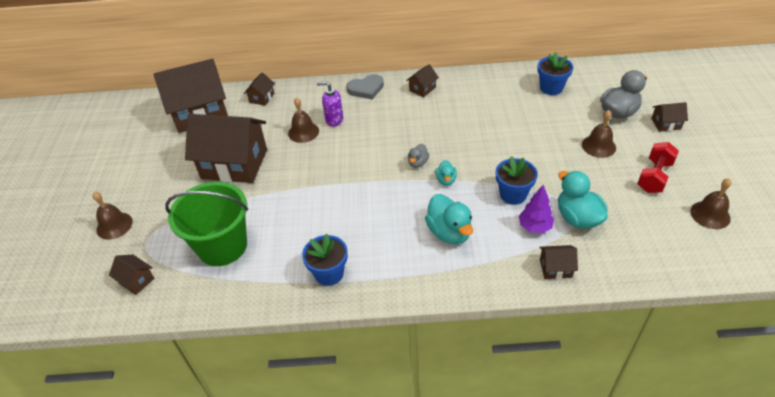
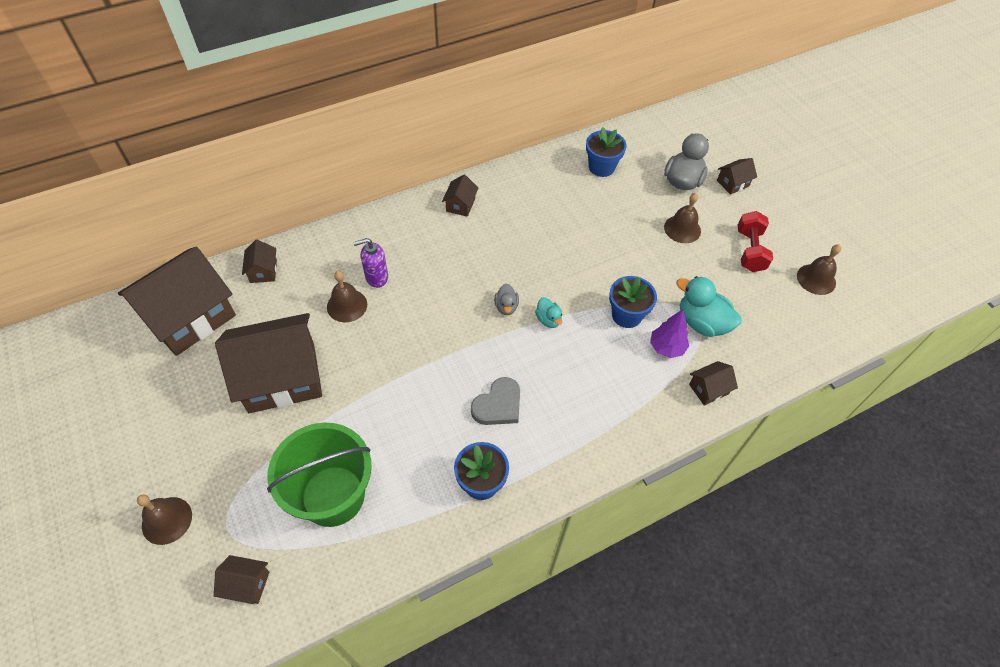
camera: 30 degrees left, 10 degrees up
(366, 89) = (392, 222): grey heart -> grey heart (498, 405)
(449, 232) = (585, 384): turquoise duck -> none

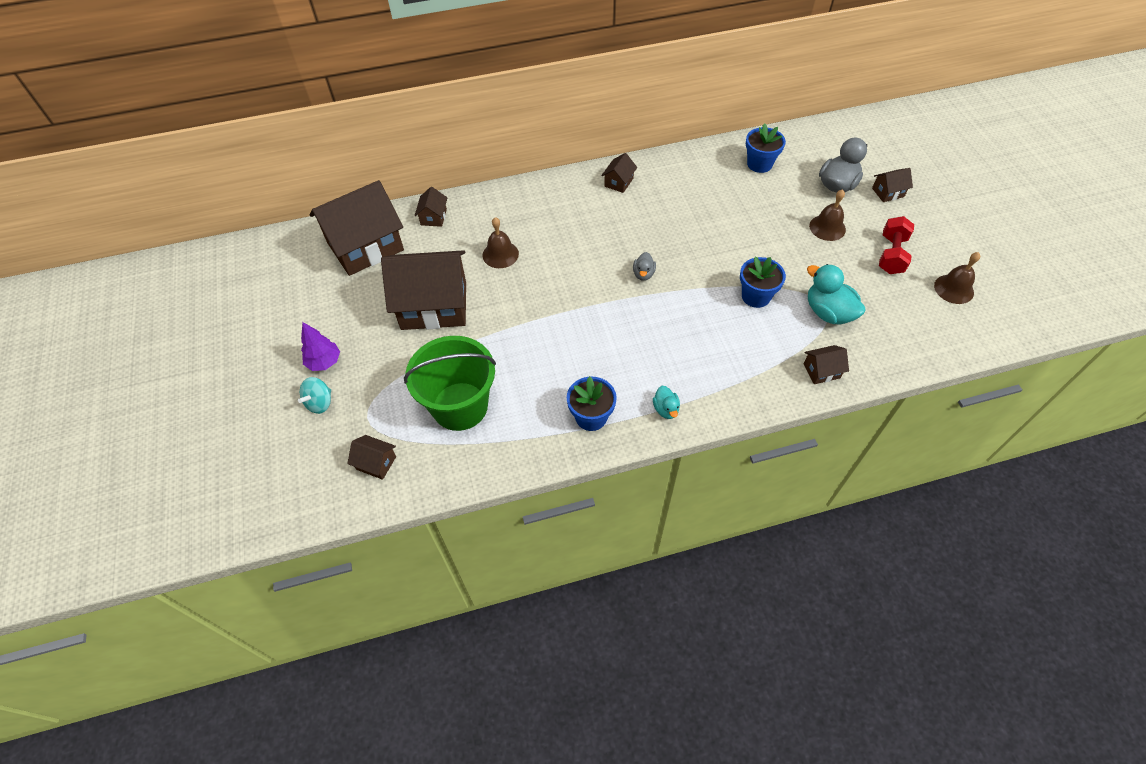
camera: 15 degrees right, 0 degrees up
(167, 520) = (320, 403): brown bell -> turquoise spinning top
(376, 277) = (531, 234): purple soap dispenser -> none
(498, 405) = (619, 355): grey heart -> none
(548, 320) = (680, 290): turquoise duck -> turquoise duck (666, 409)
(666, 347) = (788, 329): purple tree -> purple tree (324, 362)

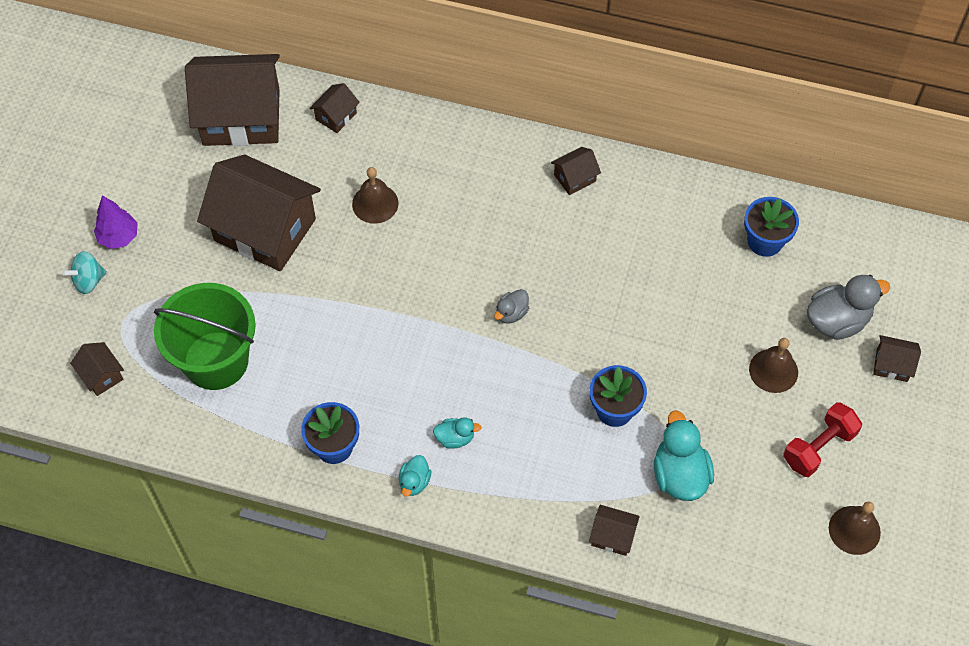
camera: 30 degrees right, 5 degrees up
(670, 366) = (455, 438): none -> turquoise duck

